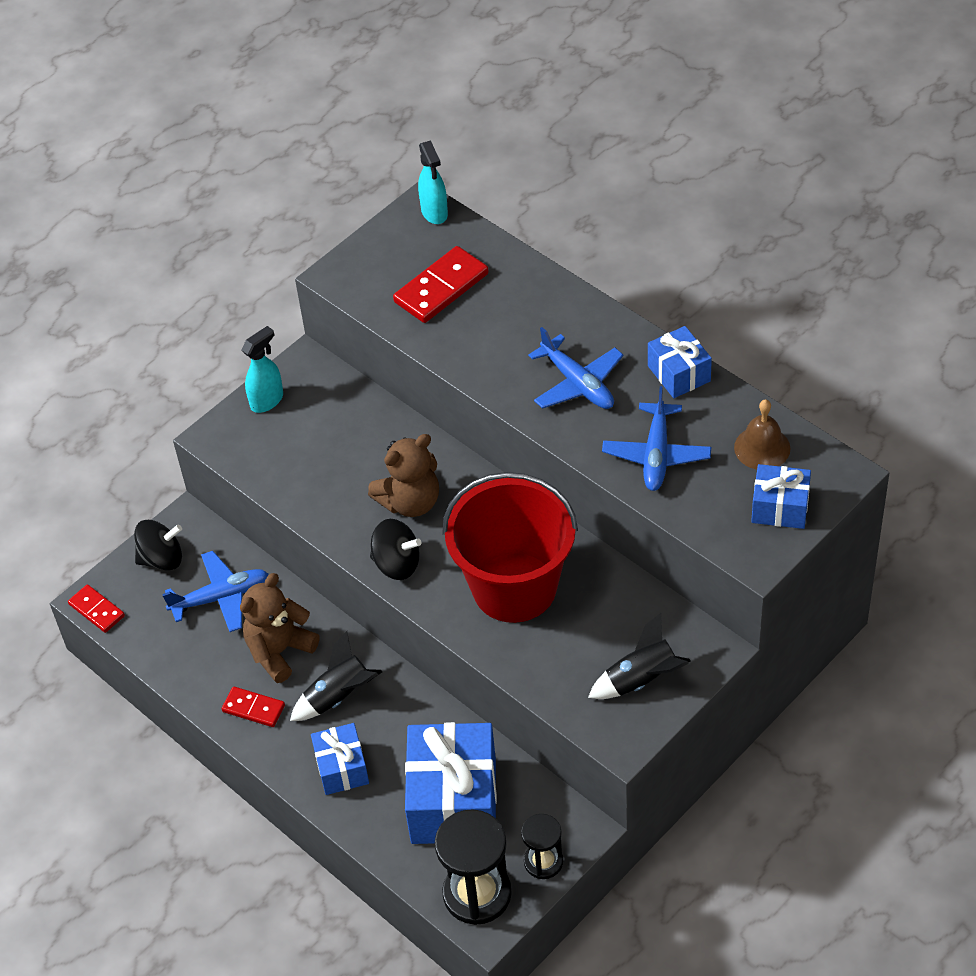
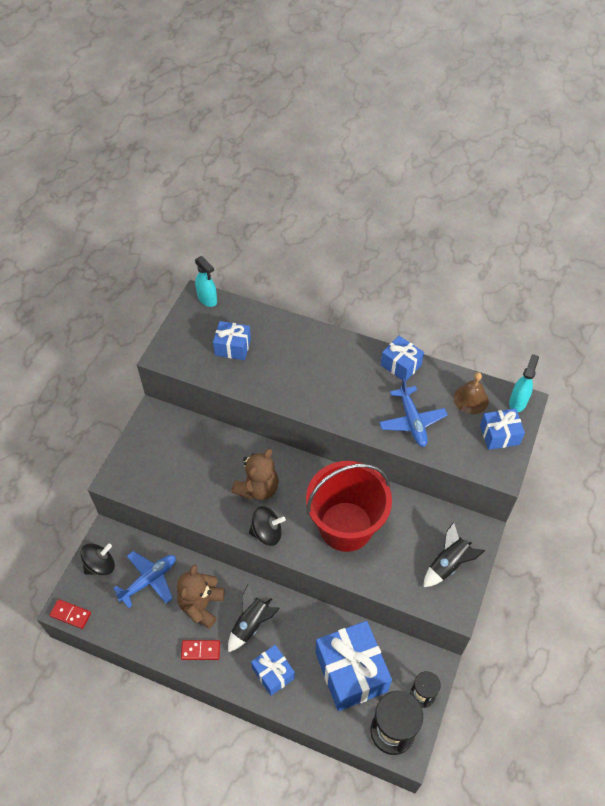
camera: 25 degrees left, 5 degrees up
(267, 400) = (139, 445): turquoise spray bottle -> turquoise spray bottle (518, 402)
(441, 288) = (232, 347): red domino -> blue gift
(578, 383) = (344, 388): blue plane -> none

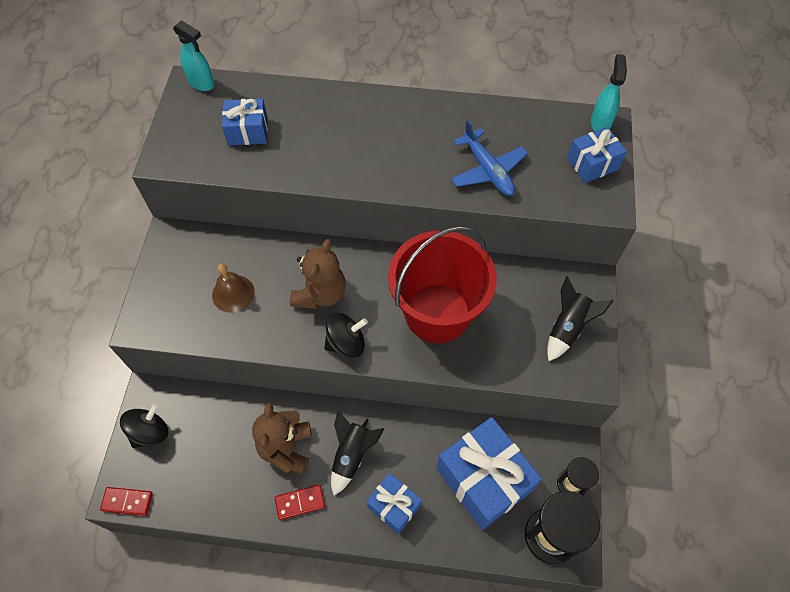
camera: 15 degrees left, 5 degrees up
(149, 580) = (215, 434): blue plane -> none
(401, 365) = (454, 110): blue gift -> none
(471, 399) = (547, 131): brown bell -> brown bell (233, 293)

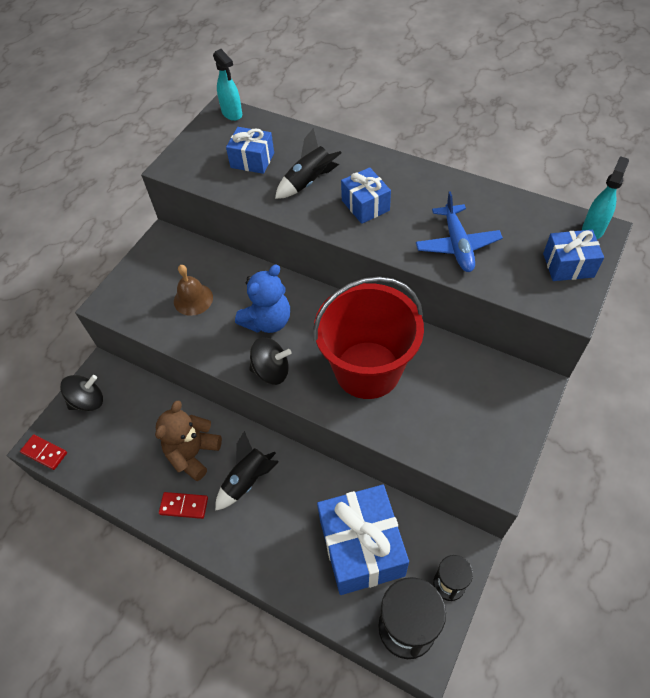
camera: 25 degrees right, 5 degrees down
(320, 293) = (268, 321): brown teddy bear -> blue teddy bear
(394, 506) = (266, 540): blue gift -> blue gift (365, 205)
(568, 328) = (492, 422): black rocket -> black rocket (309, 182)

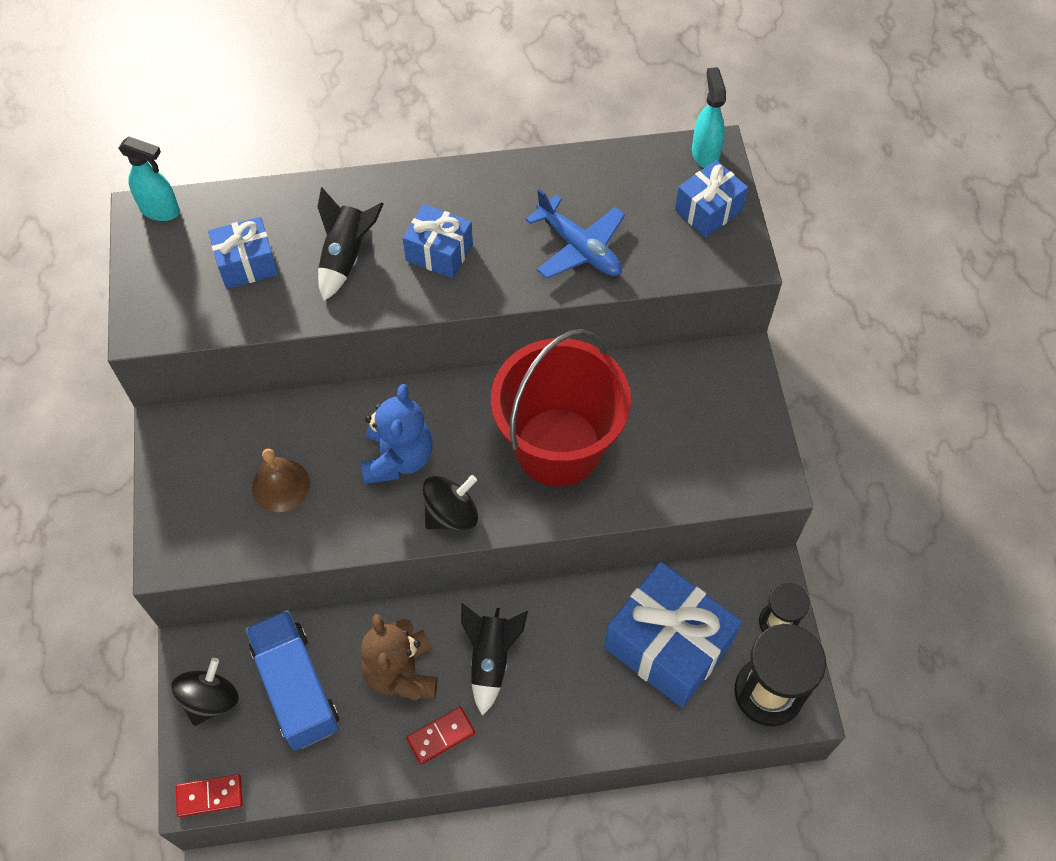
camera: 40 degrees left, 5 degrees up
(133, 424) = (296, 688): none -> blue truck

